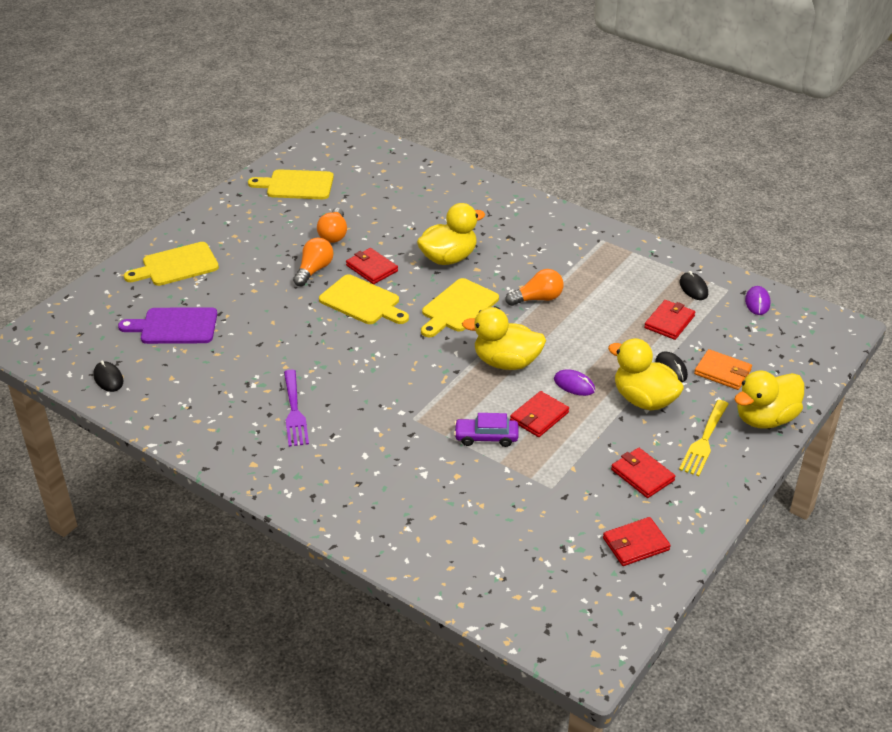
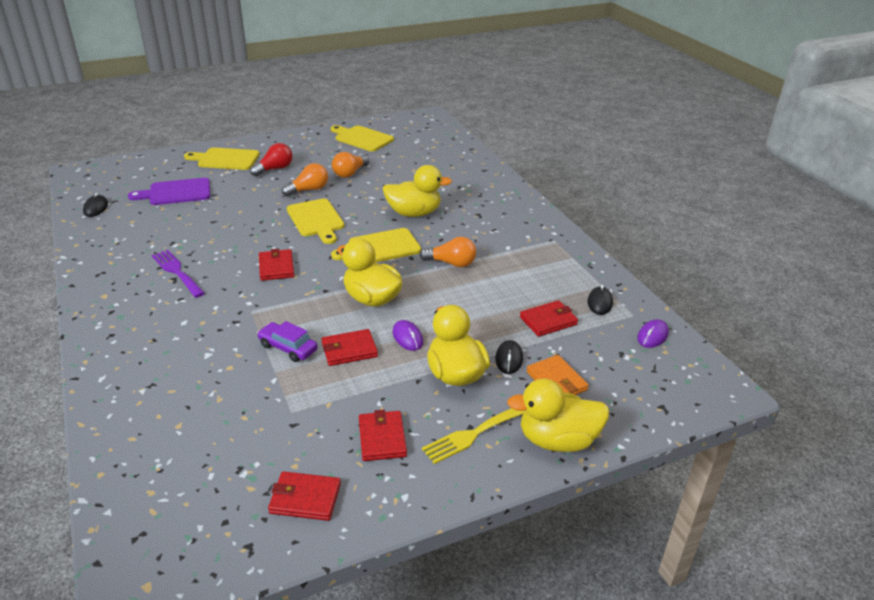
camera: 30 degrees right, 5 degrees down
(174, 326) = (176, 192): purple cutting board -> purple cutting board turned 45 degrees counterclockwise
(247, 258) = (274, 169): none -> red light bulb
(294, 411) = (177, 272): purple fork -> purple fork turned 120 degrees clockwise
(371, 268) = (349, 201): red wallet -> red wallet (276, 267)

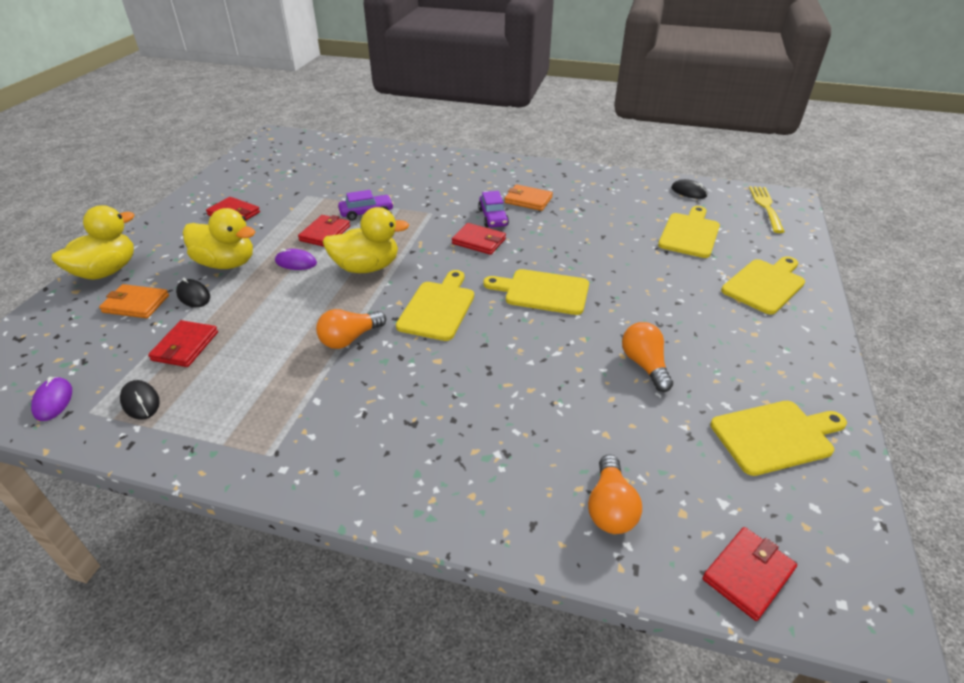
camera: 130 degrees right, 5 degrees up
(176, 192) = (690, 233): purple cutting board -> yellow cutting board
(177, 272) = (528, 200): purple fork -> orange wallet
(228, 276) = (493, 217): none -> purple car
(274, 169) = (707, 309): red light bulb -> none
(305, 498) = (243, 180): red wallet -> red wallet (748, 574)
(308, 190) = (622, 313): orange light bulb -> orange light bulb (610, 507)
(414, 213) = (480, 367): yellow duck -> none
(474, 433) = (174, 244): yellow fork -> yellow fork (766, 207)

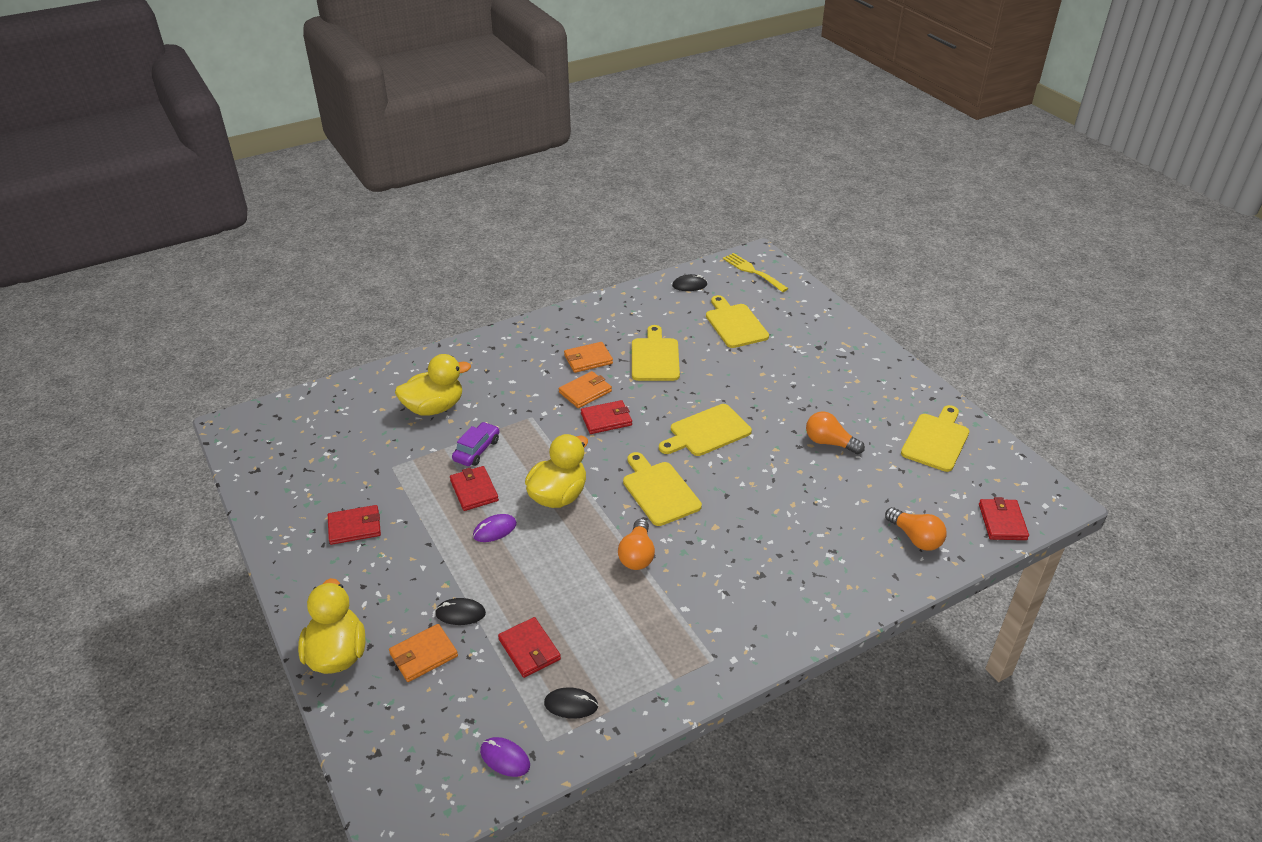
camera: 45 degrees left, 0 degrees up
(227, 263) = (437, 571): yellow duck -> yellow duck (434, 408)
(493, 217) = (585, 392): purple car -> orange wallet
(765, 285) = (823, 340): yellow cutting board -> yellow cutting board (655, 357)

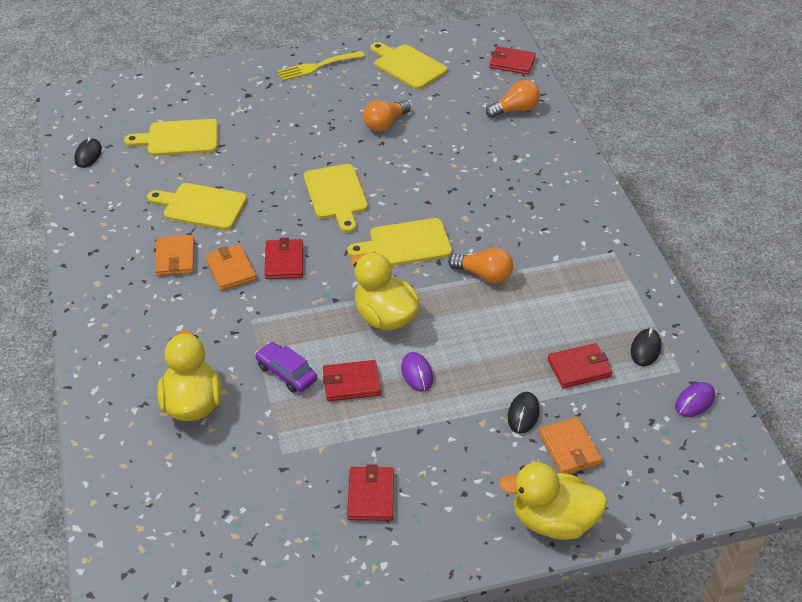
camera: 75 degrees left, 5 degrees up
(753, 271) = (95, 105): yellow fork -> yellow fork (317, 66)

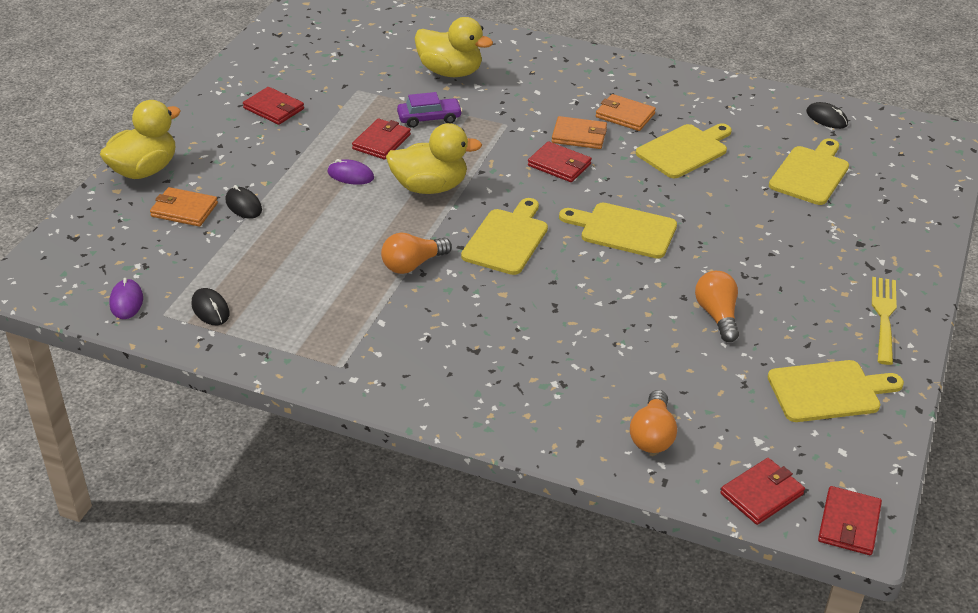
camera: 125 degrees right, 5 degrees down
(579, 368) = (244, 259): red wallet -> red wallet (849, 524)

